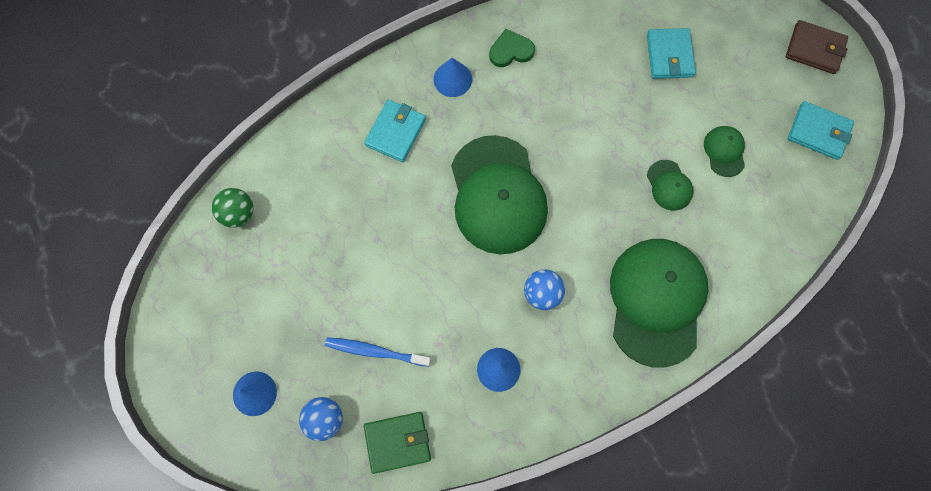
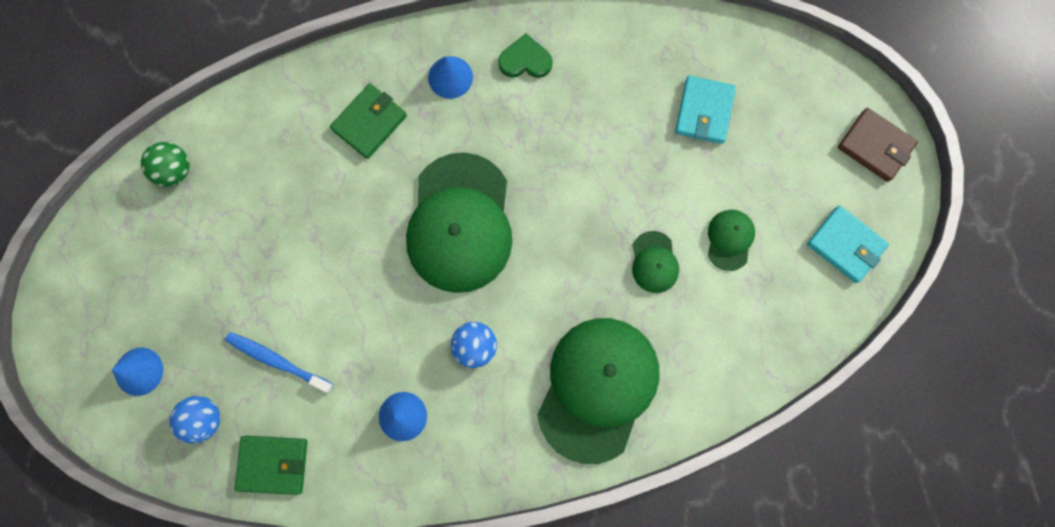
camera: 15 degrees right, 5 degrees up
(395, 132) = (369, 122): turquoise wallet -> green wallet

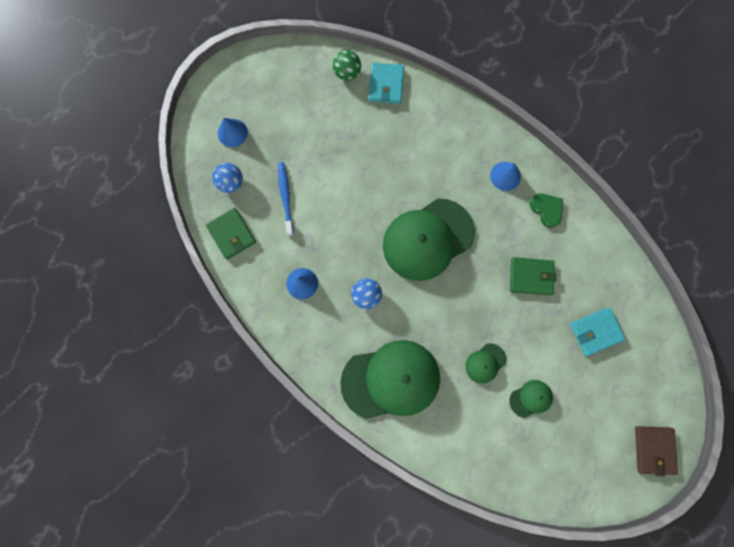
camera: 55 degrees right, 0 degrees up
(369, 122) = (447, 152): green wallet -> green wallet (531, 276)
(845, 245) = (579, 471): turquoise wallet -> turquoise wallet (386, 85)

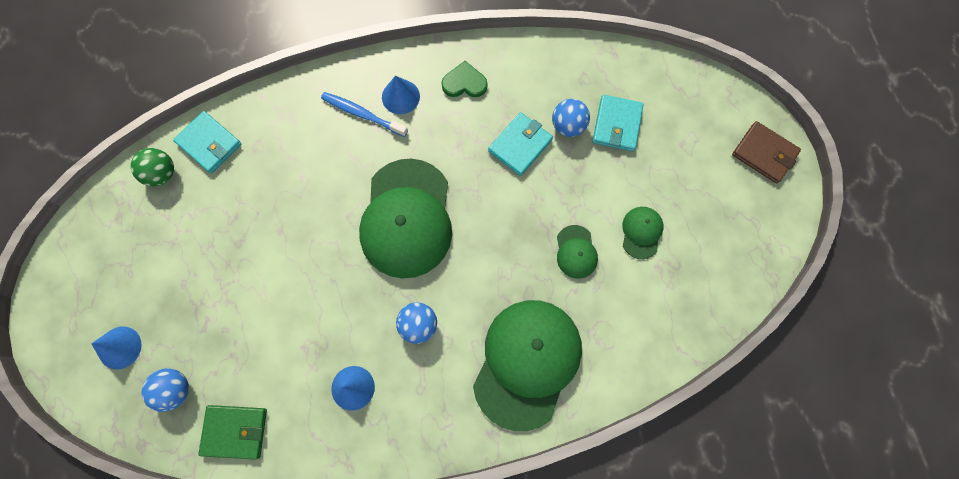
camera: 55 degrees left, 5 degrees down
(285, 197) = (243, 338): blue toothbrush -> blue toothbrush (362, 114)
(531, 276) = (520, 145): green wallet -> turquoise wallet
(569, 299) = (568, 126): none -> blue ball

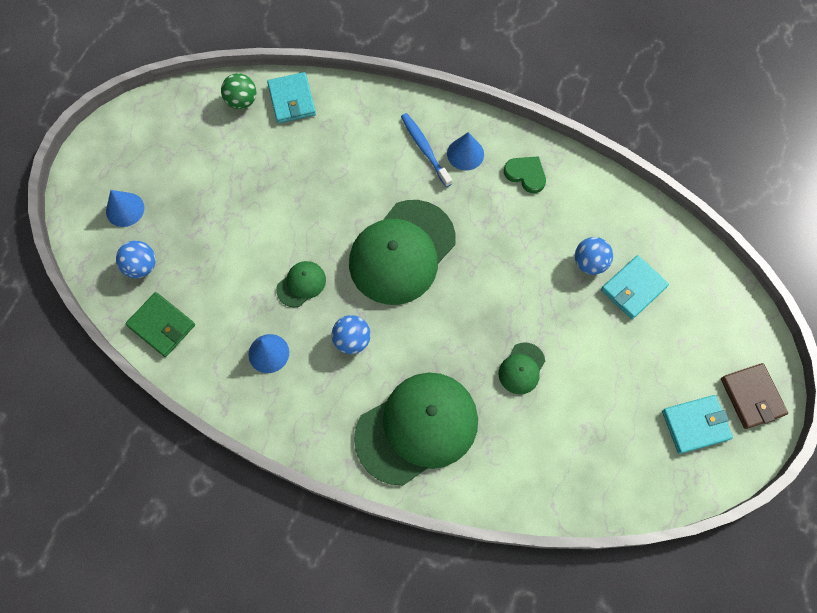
camera: 35 degrees right, 5 degrees down
(520, 145) = (536, 253): turquoise wallet -> turquoise wallet (695, 425)
(641, 232) = (590, 390): green cap -> green cap (301, 284)

